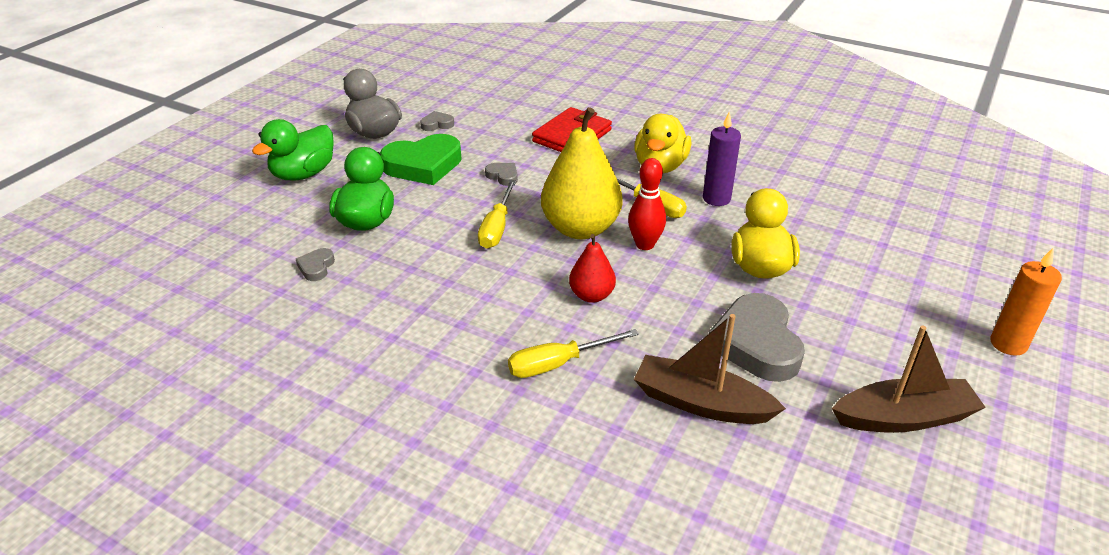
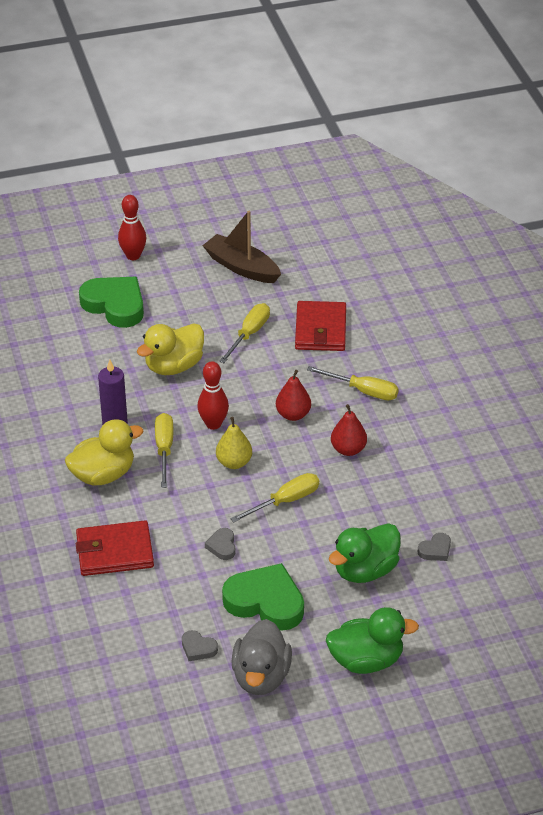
camera: 135 degrees left, 5 degrees up
(497, 298) = (348, 449): none -> red pear
(580, 228) = (234, 462): yellow pear -> yellow pear, size x0.52
(701, 403) = (320, 329): brown boat -> red wallet
(756, 343) = (249, 334): grey heart -> yellow screwdriver
(910, 283) = (115, 305): none -> green heart
(1008, 344) = (133, 256): orange candle -> red bowling pin

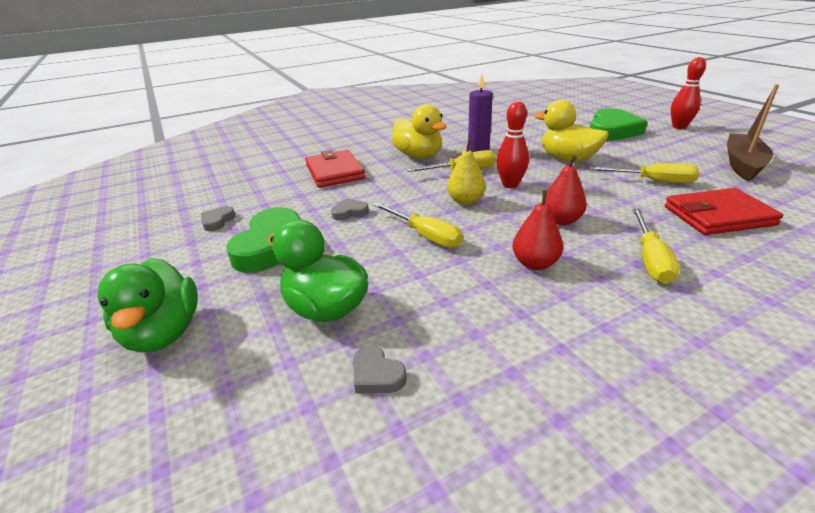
camera: 80 degrees right, 10 degrees down
(261, 676) = (168, 259): grey duck -> none

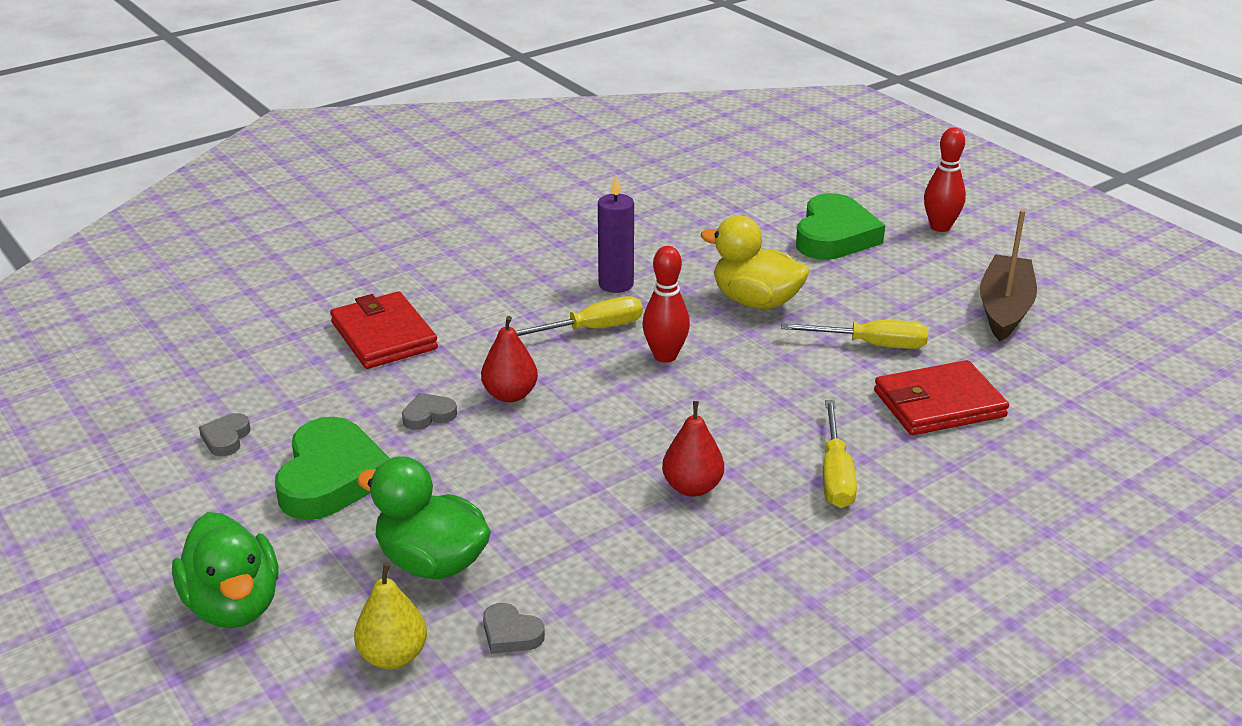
camera: 10 degrees left, 0 degrees up
(418, 156) = (518, 297): yellow duck -> none
(425, 236) = (545, 451): yellow screwdriver -> none
(465, 201) = (599, 389): yellow pear -> yellow pear (393, 656)
(561, 220) = (732, 419): red pear -> red pear (510, 395)

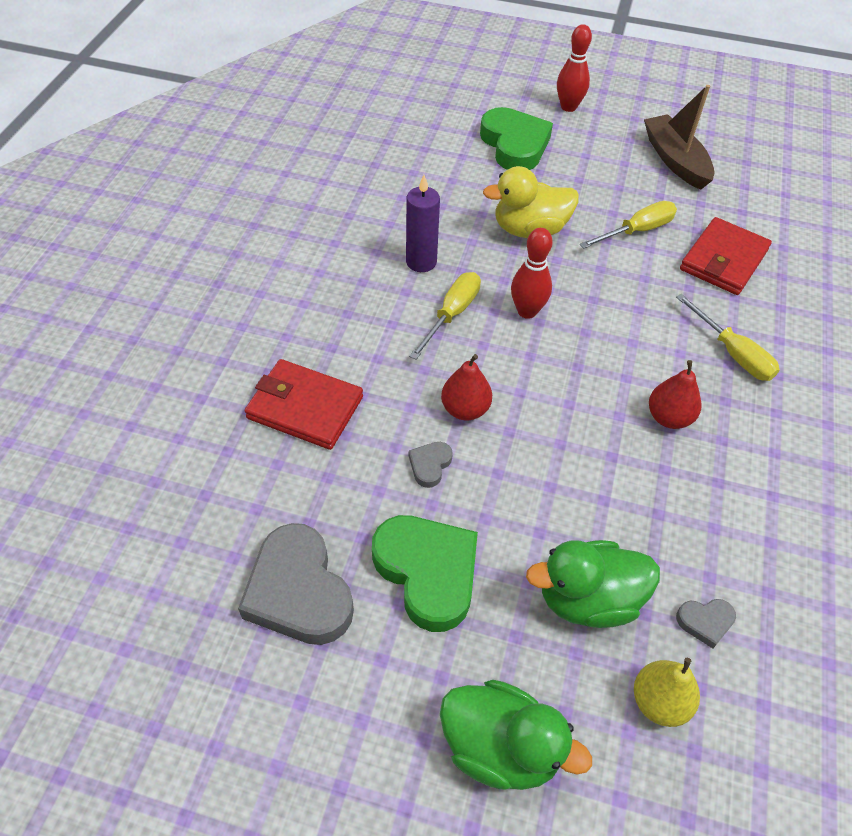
camera: 40 degrees left, 20 degrees up
(226, 438) = (298, 591): grey heart -> grey heart, size x2.23

